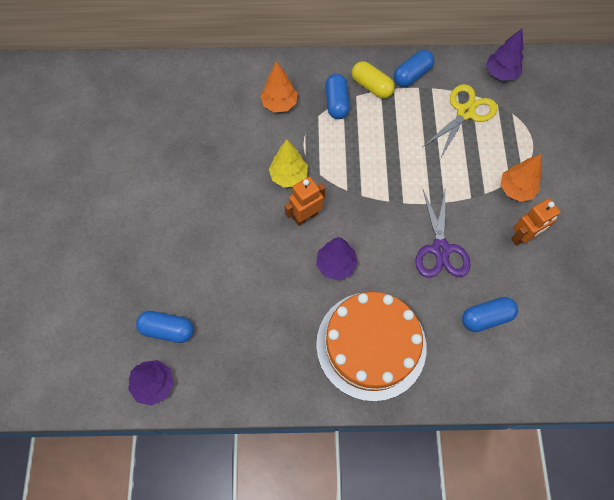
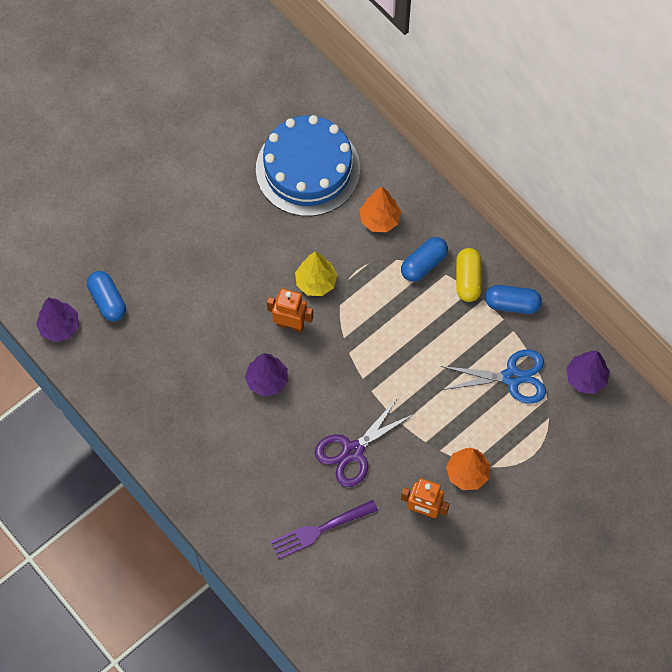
camera: 50 degrees right, 0 degrees up
(199, 118) = (308, 169): none -> blue cake
(371, 345) = (221, 457): orange cake -> none
(465, 112) = (512, 377): yellow scissors -> blue scissors
(486, 317) = (320, 529): blue capsule -> purple fork

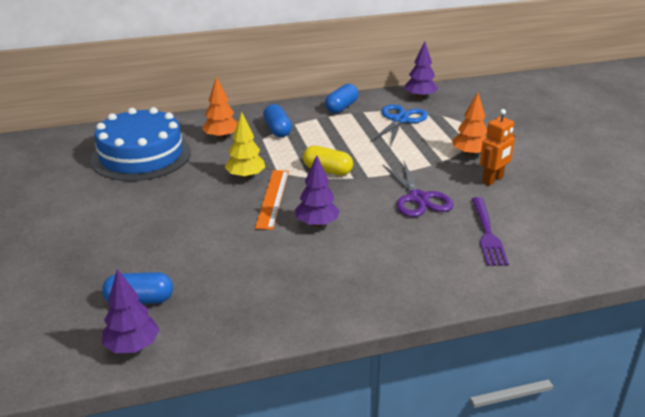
camera: 65 degrees left, 35 degrees down
(290, 324) = (272, 198): orange robot -> orange ruler
(467, 279) = (307, 117): yellow capsule -> yellow capsule (327, 170)

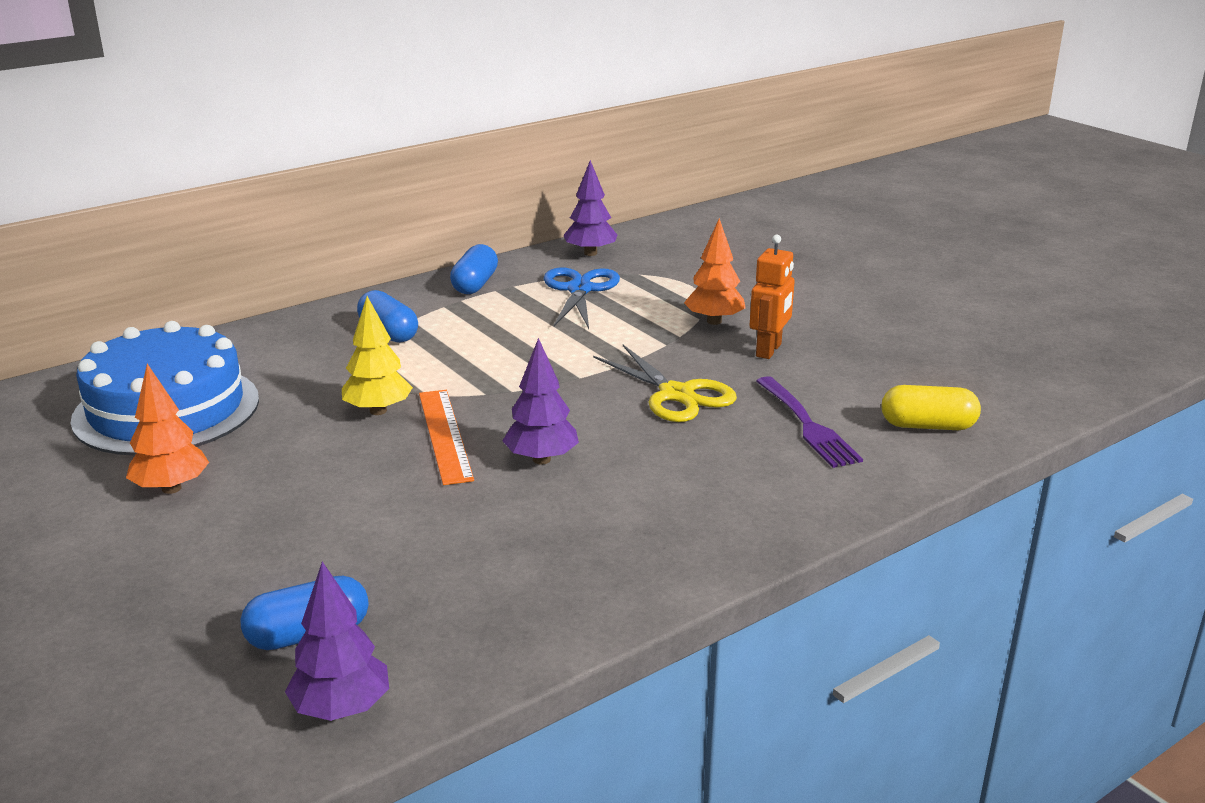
camera: 20 degrees left, 5 degrees down
(221, 137) = (297, 358): orange tree -> orange tree (171, 488)
(327, 170) = (509, 379): yellow capsule -> yellow capsule (928, 426)
(418, 198) = (676, 394): purple scissors -> yellow scissors

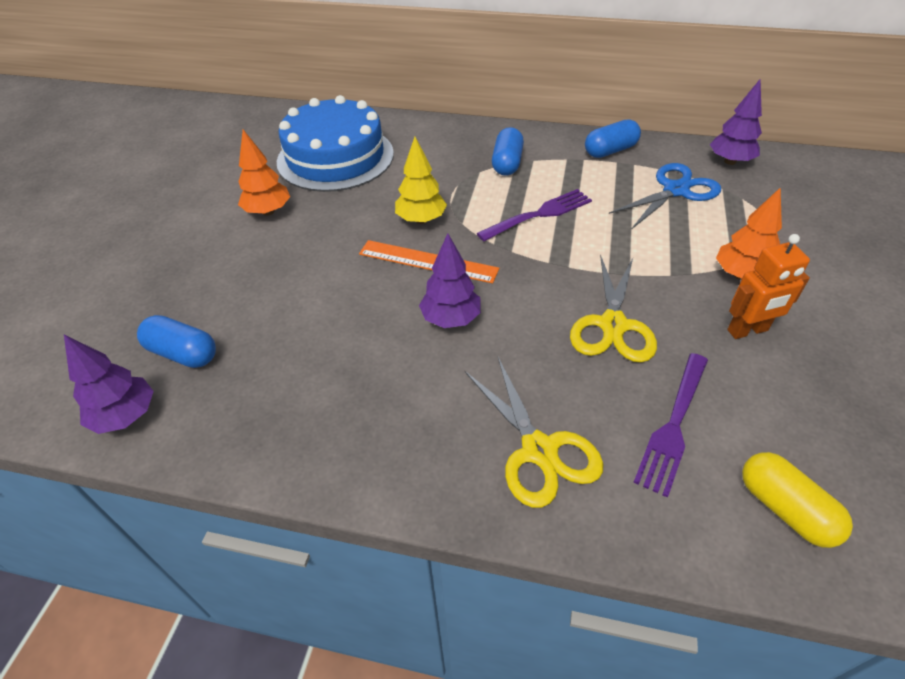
camera: 50 degrees right, 20 degrees up
(444, 435) = (428, 261): orange ruler -> orange ruler turned 75 degrees clockwise
(490, 356) = (538, 215): none -> purple fork
(748, 490) = (539, 450): none -> yellow scissors

